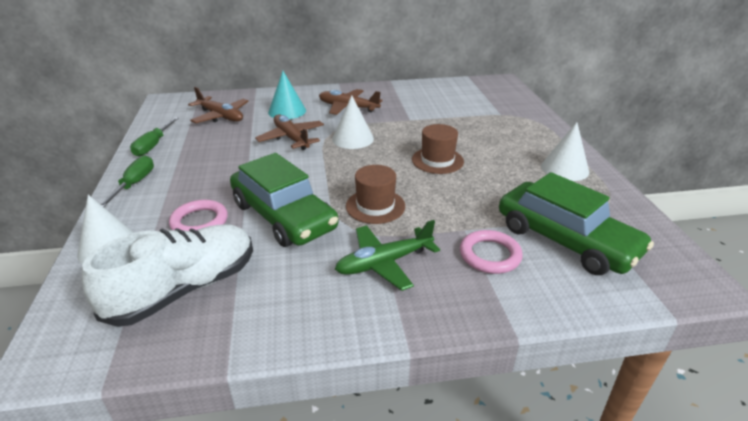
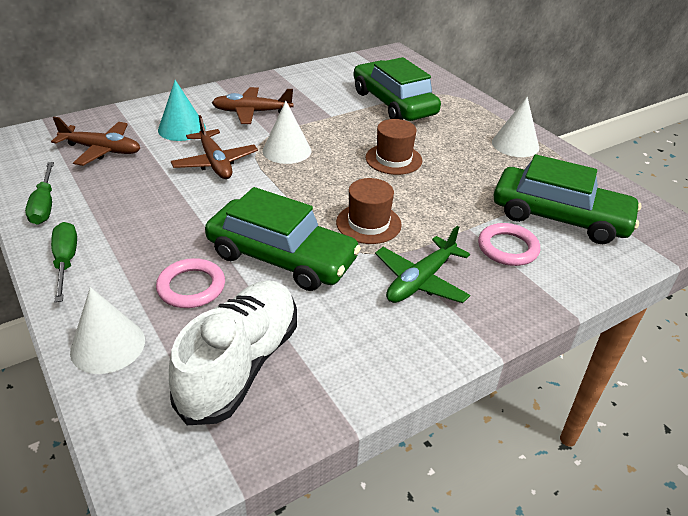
camera: 25 degrees left, 5 degrees up
(291, 138) = (215, 163): brown plane -> brown plane turned 150 degrees counterclockwise
(471, 118) = (393, 103): none -> green car

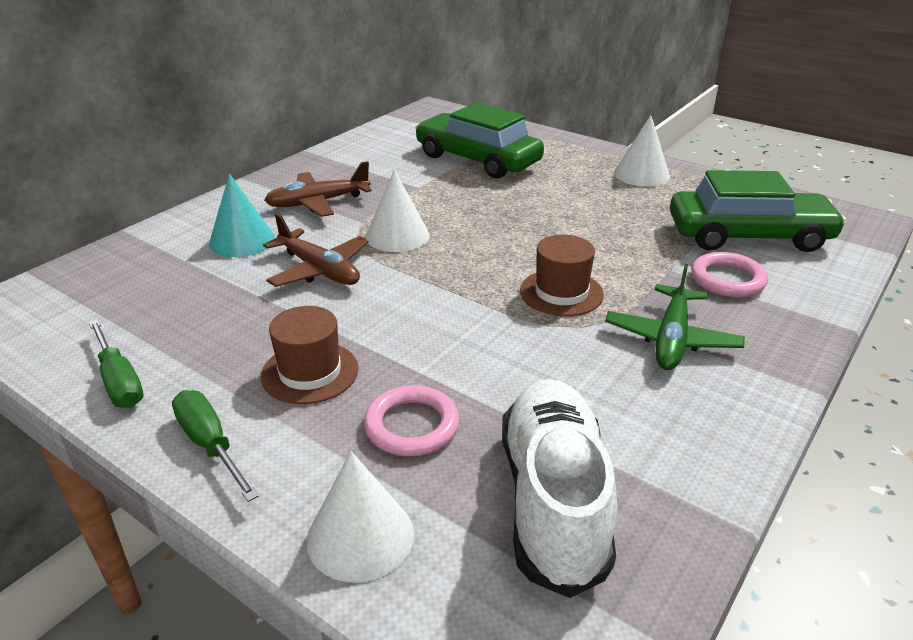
camera: 20 degrees left, 5 degrees down
(102, 150) = (150, 290): brown plane -> none
(281, 257) = (494, 358): green car -> none
(393, 159) = (528, 217): brown hat -> brown hat (310, 372)

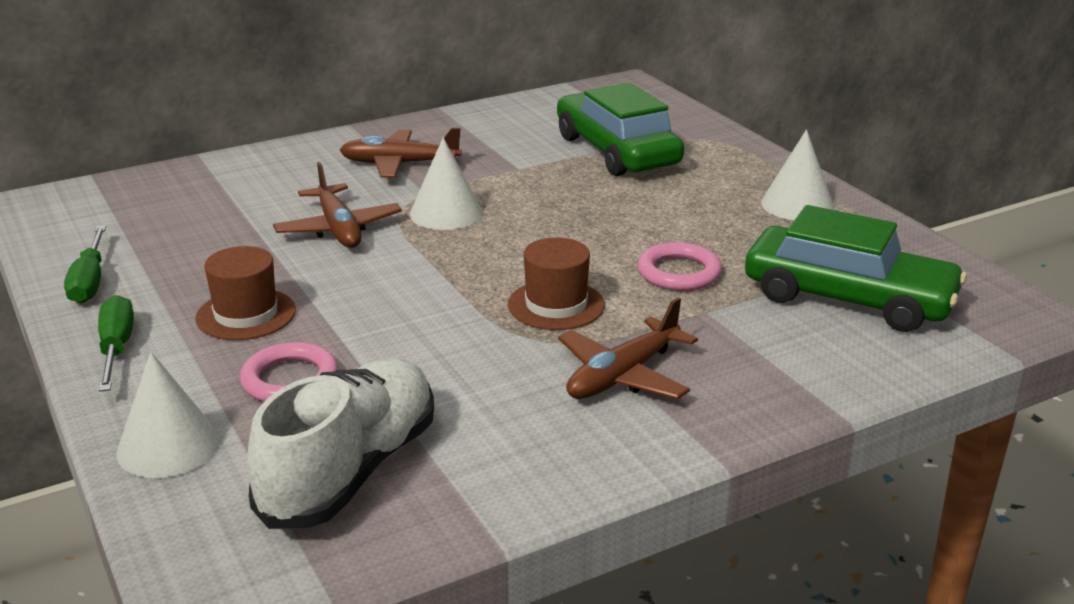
camera: 25 degrees right, 5 degrees down
(242, 240) = (293, 186): turquoise cone -> none
(671, 339) = (622, 376): green plane -> brown plane
(727, 279) = (761, 336): pink ring -> pink ring (679, 273)

